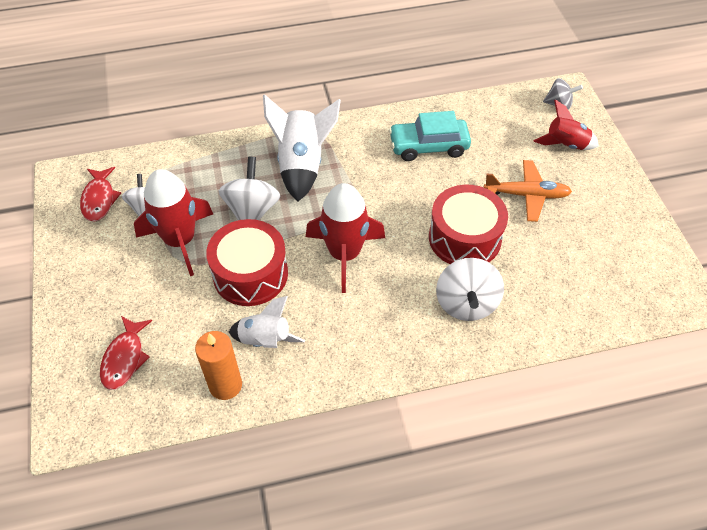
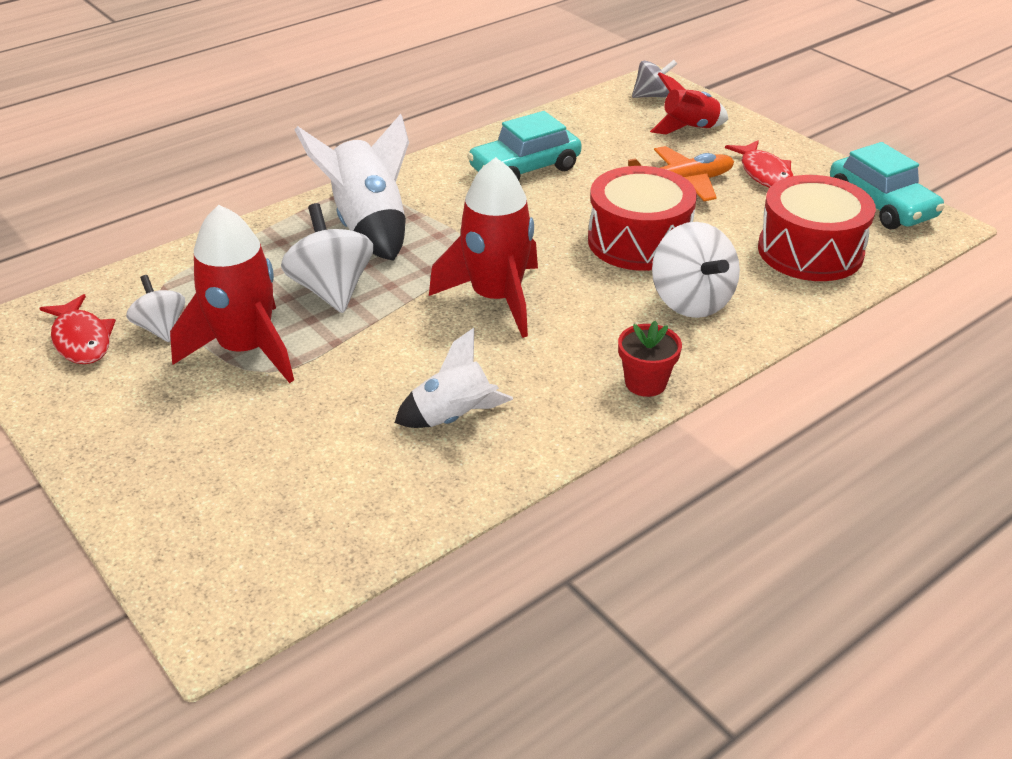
camera: 25 degrees left, 15 degrees down
(125, 358) = (252, 505): red fish -> red fish (764, 173)
(225, 385) = (432, 484): orange candle -> none
(250, 274) = (379, 355): red drum -> red drum (810, 251)
(394, 360) = (645, 383): none -> red flower pot
(659, 265) = (881, 205): none -> turquoise car

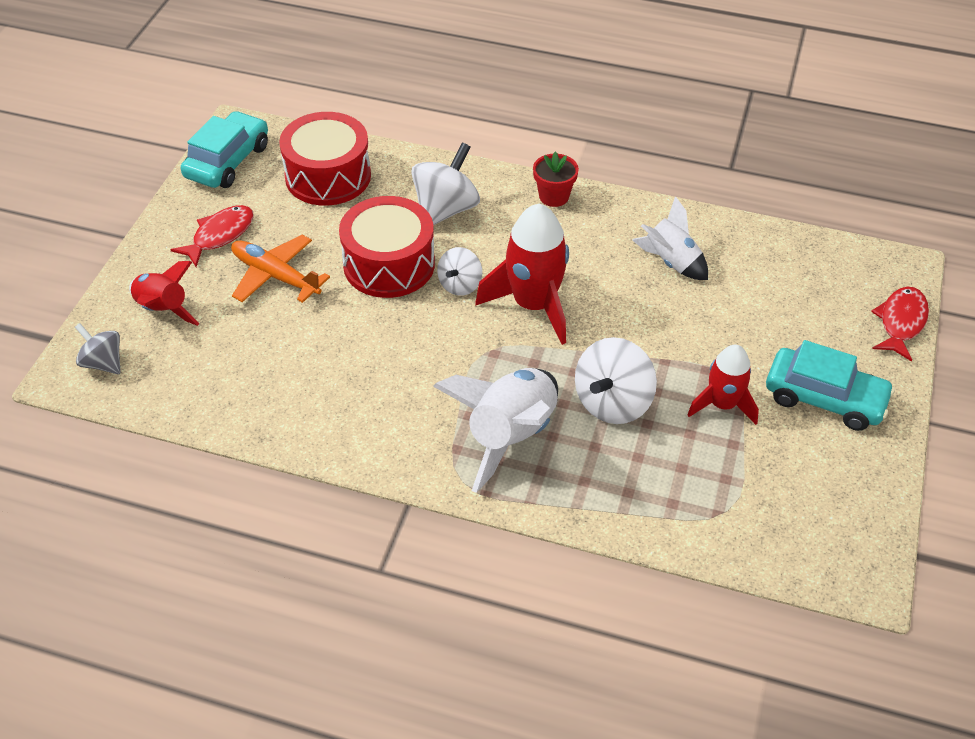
camera: 125 degrees left, 10 degrees up
(82, 339) = (816, 513): red fish -> red fish (900, 322)
(161, 328) = (755, 473): white spinning top -> white spinning top (460, 285)
(245, 350) = (722, 405): red rocket -> red rocket, size x0.62
(524, 169) = (326, 385): turquoise car -> turquoise car (824, 398)

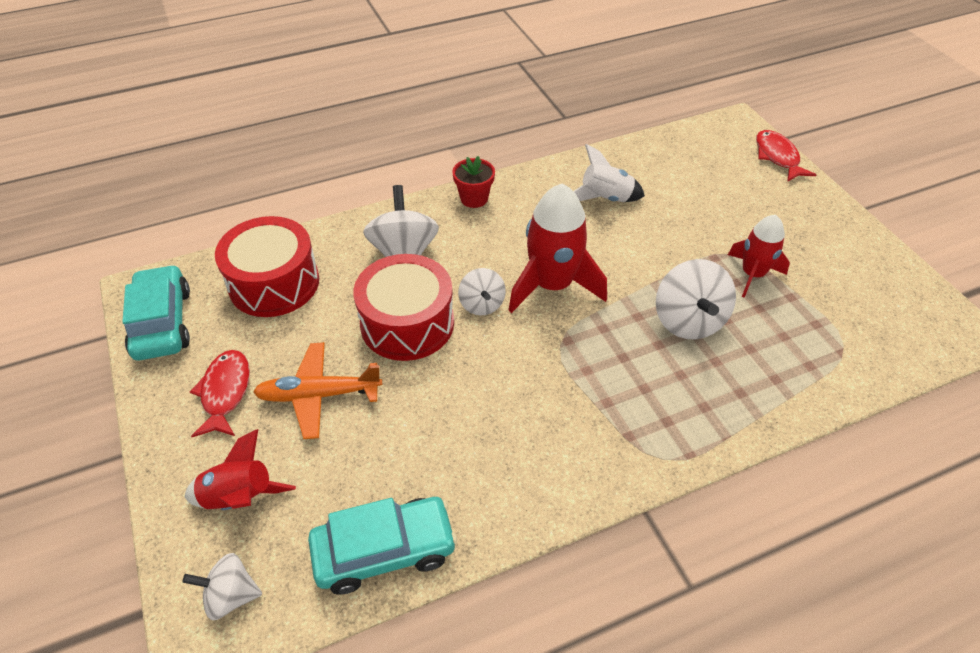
camera: 40 degrees left, 0 degrees up
(103, 363) = (231, 596): grey spinning top -> white spinning top
(510, 435) = (653, 396): white rocket -> none
(824, 398) = (800, 230): turquoise car -> turquoise car (384, 551)

